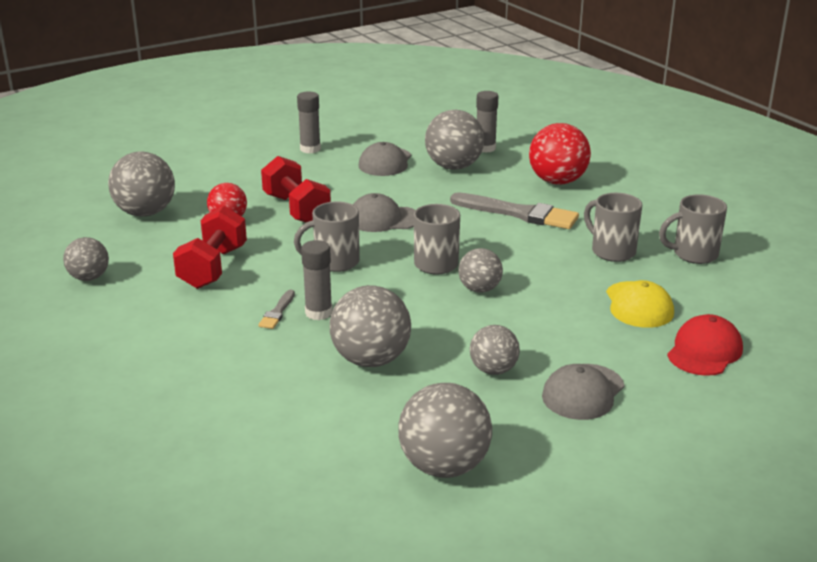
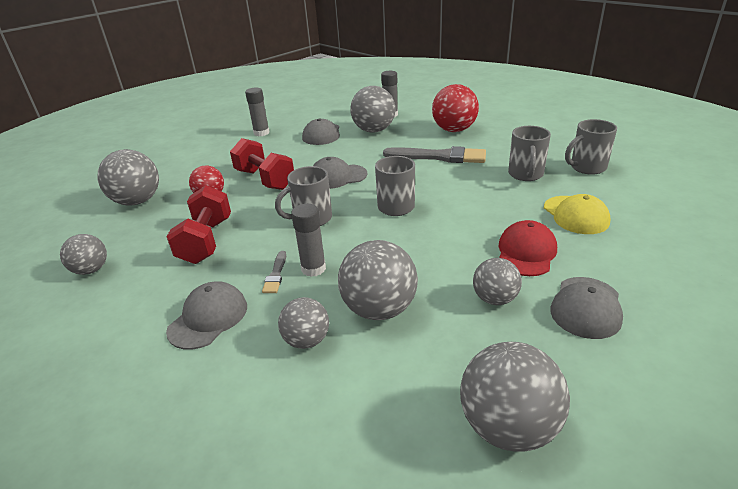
camera: 10 degrees left, 5 degrees up
(199, 340) = (208, 318): none -> grey cap
(479, 289) = (442, 223): grey ball -> grey ball (307, 340)
(612, 251) = (525, 175): grey mug -> grey mug turned 120 degrees counterclockwise
(704, 351) = (656, 247): red cap -> red cap (526, 252)

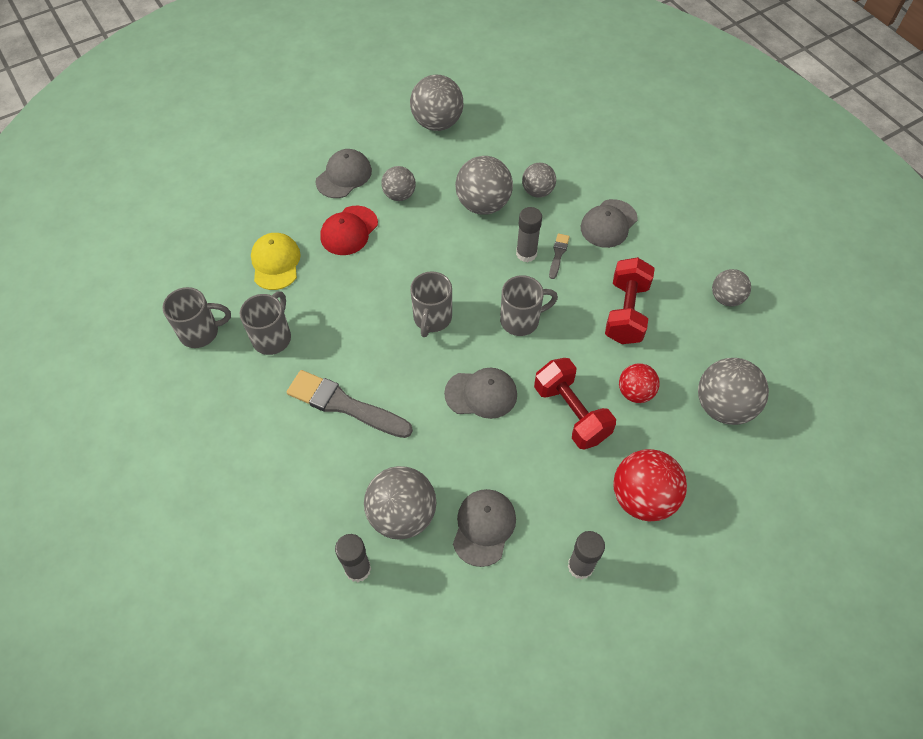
camera: 170 degrees left, 25 degrees up
(454, 130) = (288, 476): red ball -> red ball (642, 497)

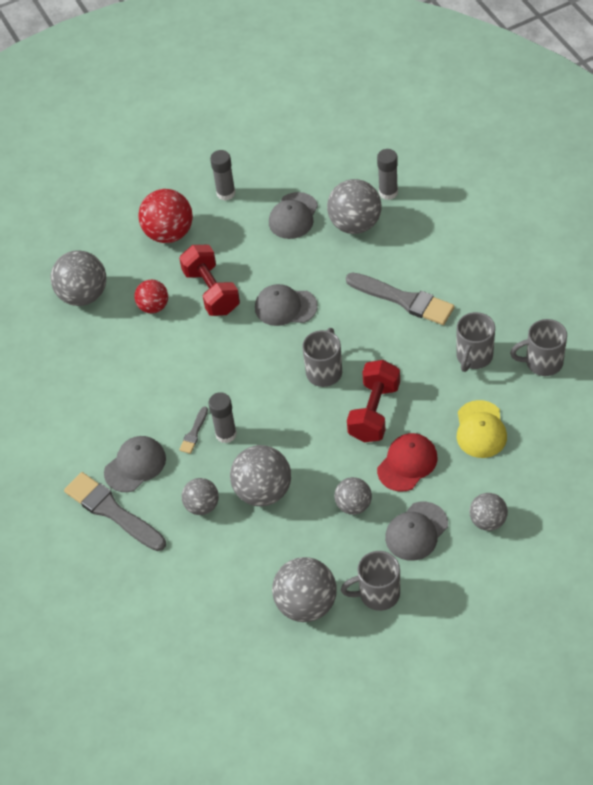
camera: 170 degrees left, 5 degrees down
(521, 320) = (241, 368): grey mug -> grey mug (377, 594)
(618, 185) = (112, 511): none -> grey brush
(626, 312) = (142, 374): red dumbbell -> red dumbbell (374, 412)
(726, 298) = (45, 385): grey ball -> grey ball (487, 521)

